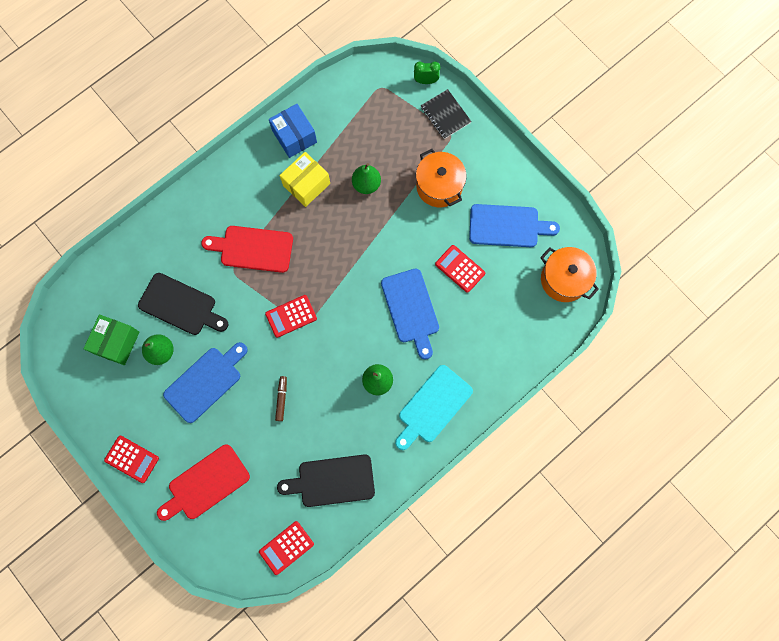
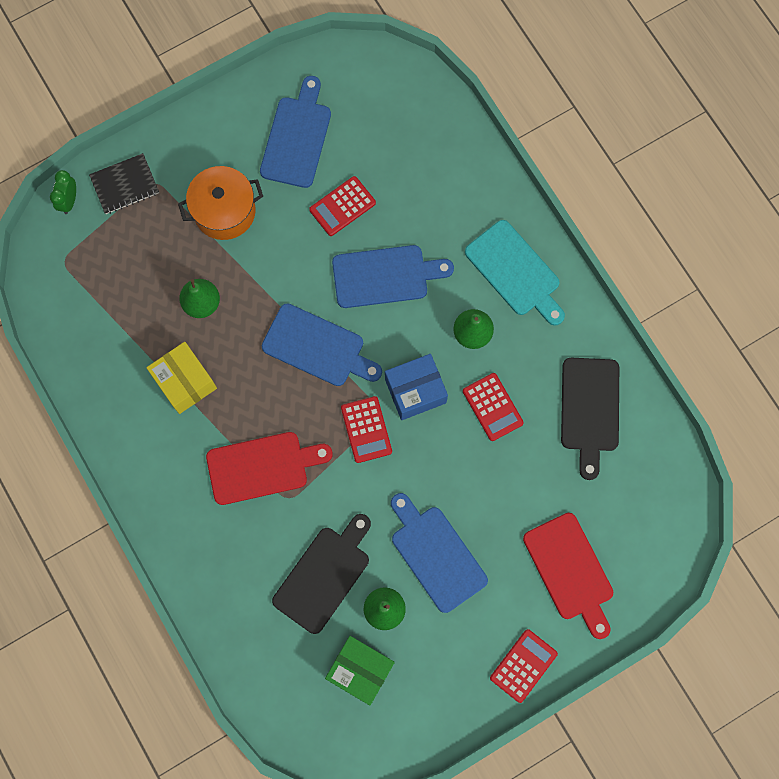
camera: 80 degrees left, 0 degrees up
(253, 249) = (262, 467): red cutting board -> red cutting board turned 120 degrees counterclockwise
(281, 399) = (475, 458): brown marker -> none
(286, 547) = (664, 479): red calculator -> red calculator (492, 407)
(294, 136) = (110, 387): blue box -> blue box (415, 391)
(347, 271) = (318, 347): none -> blue cutting board
(564, 279) = (381, 85): orange pot -> none

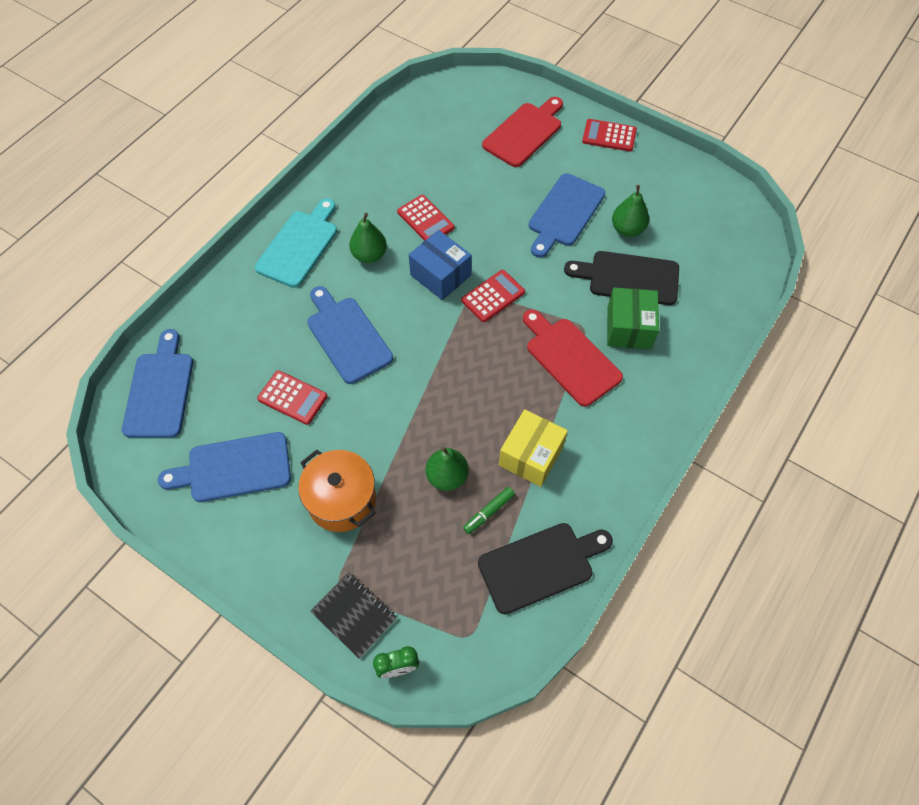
camera: 115 degrees left, 15 degrees down
(153, 322) = (488, 512): none -> green marker
(318, 347) = (440, 361): blue cutting board -> blue cutting board (160, 390)
(360, 670) = (681, 227): green box -> green box (629, 328)
(492, 407) = (425, 220): red calculator -> red calculator turned 105 degrees clockwise
(590, 410) = (394, 161): black cutting board -> black cutting board (540, 565)

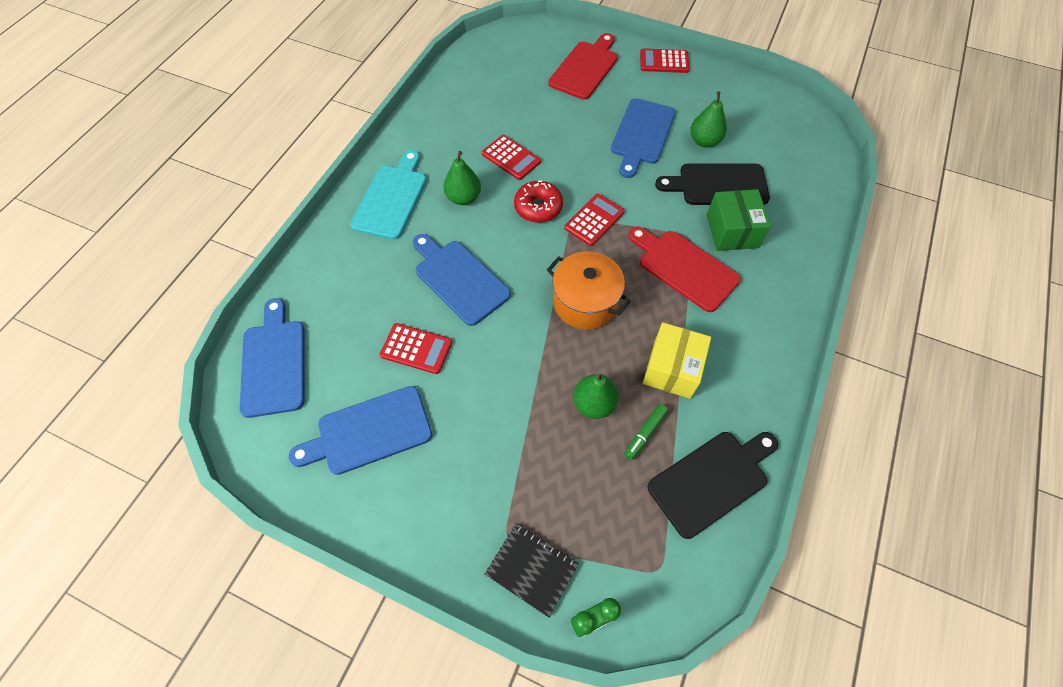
camera: 10 degrees left, 0 degrees up
(342, 500) = (491, 446): orange pot -> orange pot (585, 303)
(440, 275) = (538, 207): blue box -> red donut

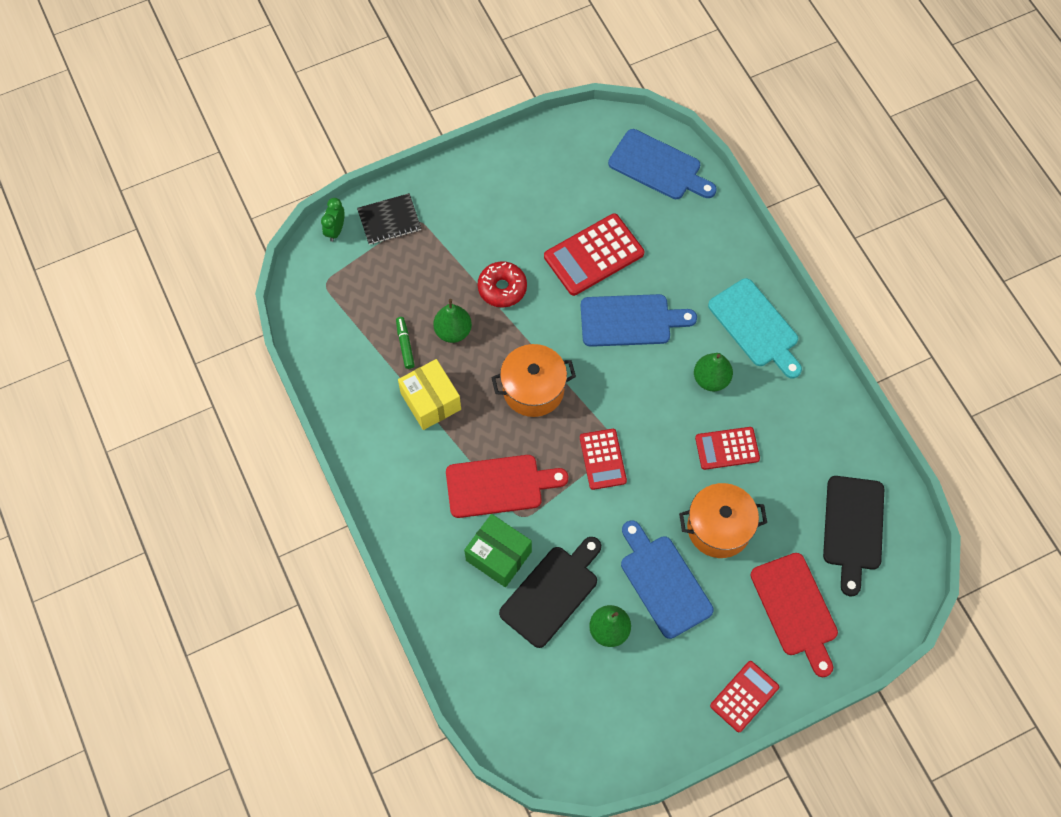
camera: 130 degrees right, 5 degrees up
(369, 432) = (555, 191): blue cutting board -> none
(416, 349) = (594, 255): red calculator -> red calculator, size x1.58
(538, 207) = (652, 427): red donut -> red donut (502, 288)
(574, 129) = (719, 528): none -> orange pot
(712, 480) = (341, 357): black cutting board -> black cutting board (853, 528)

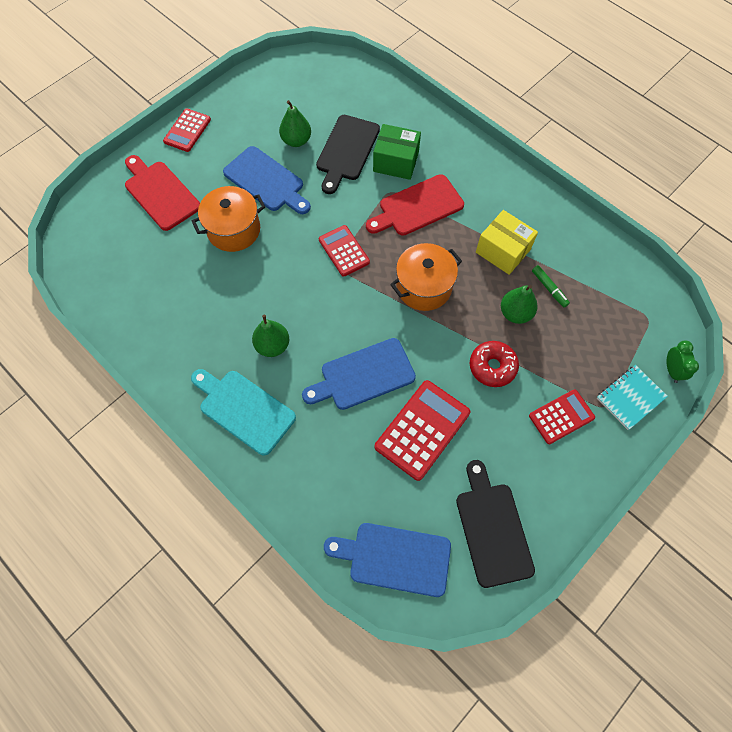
camera: 160 degrees right, 0 degrees up
(389, 220) = (630, 398): black notebook -> turquoise notebook
(727, 448) = (243, 291): red calculator -> red calculator (561, 417)
(853, 528) = (123, 262): black cutting board -> black cutting board (492, 529)

